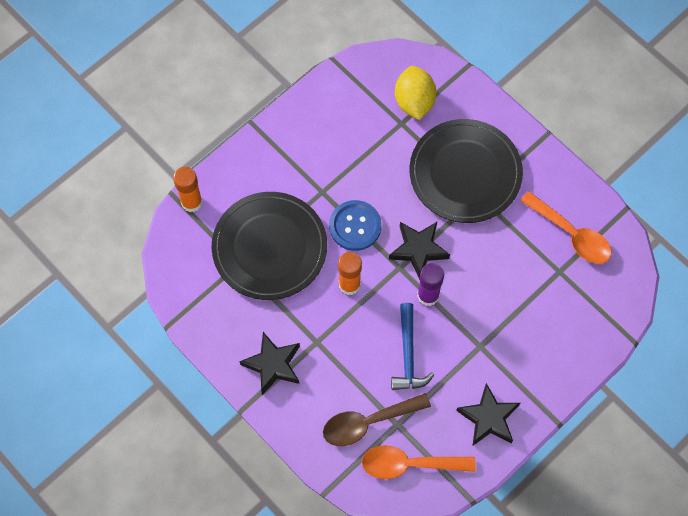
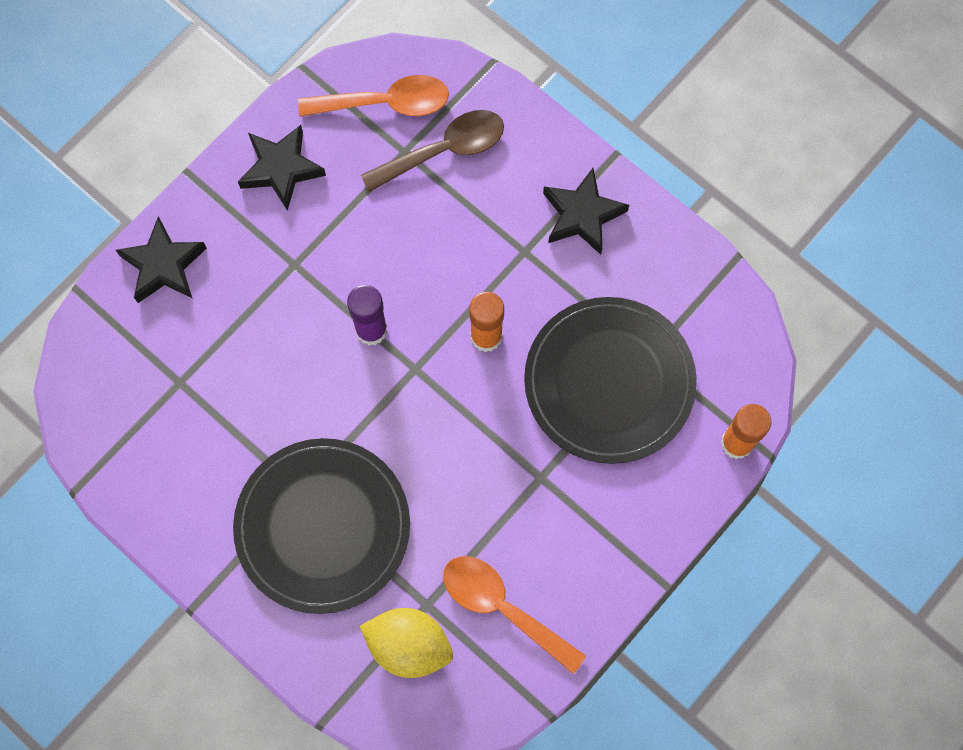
camera: 175 degrees right, 5 degrees up
(355, 226) = (486, 426): blue button -> none
(408, 354) = (395, 245): blue hammer -> none
(414, 101) = (408, 645): yellow lemon -> yellow lemon turned 60 degrees counterclockwise
(418, 249) = (388, 397): black star -> black star (163, 265)
(571, 234) = (160, 441): orange spoon -> orange spoon (502, 607)

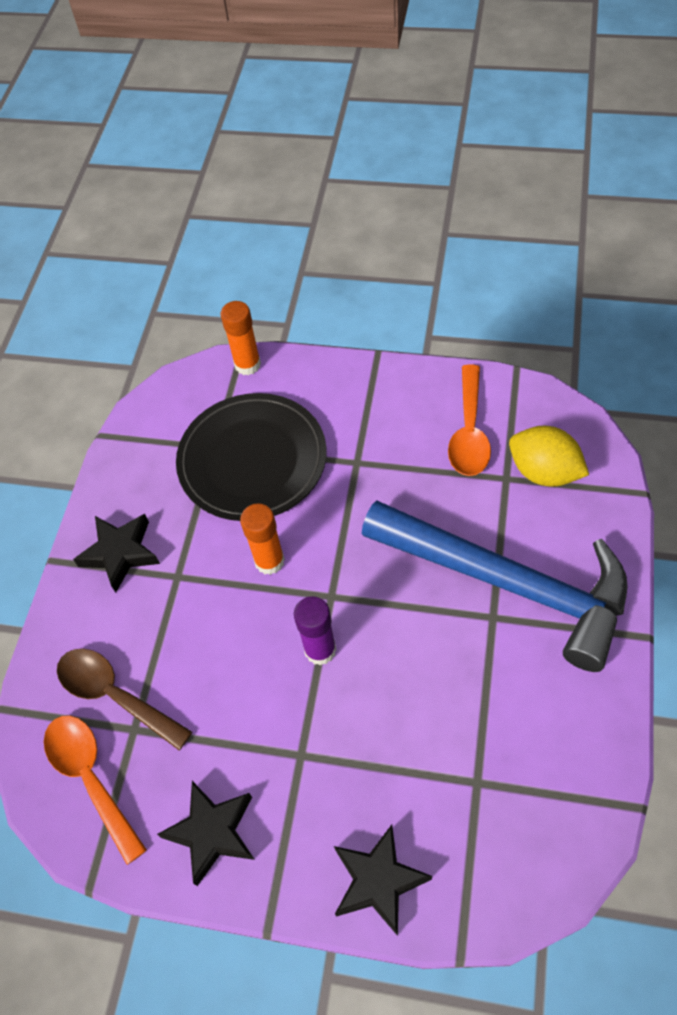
camera: 115 degrees left, 15 degrees down
(323, 526) = (507, 582): black plate -> blue hammer
(408, 645) = (544, 472): yellow lemon -> yellow lemon turned 45 degrees counterclockwise

